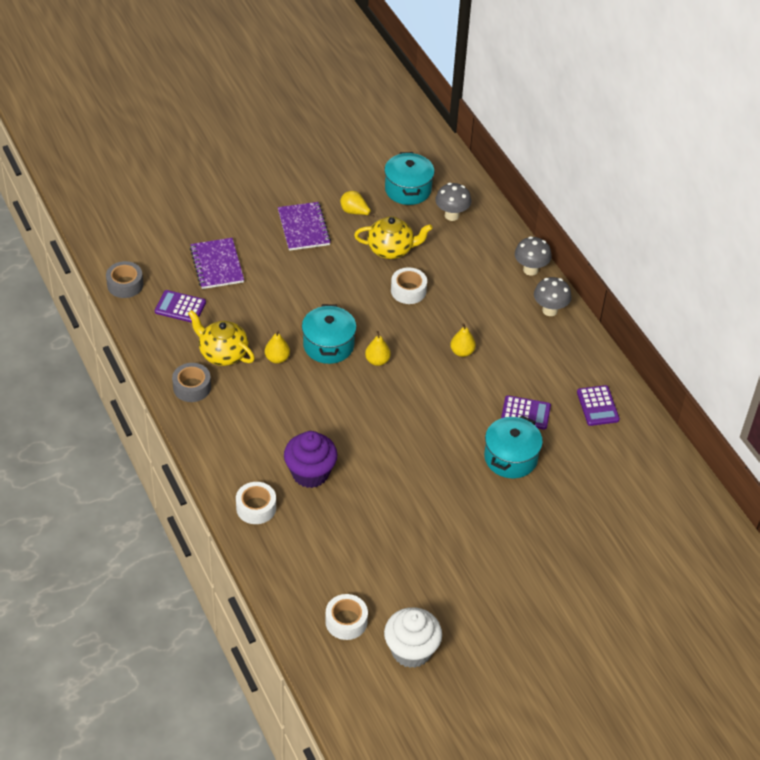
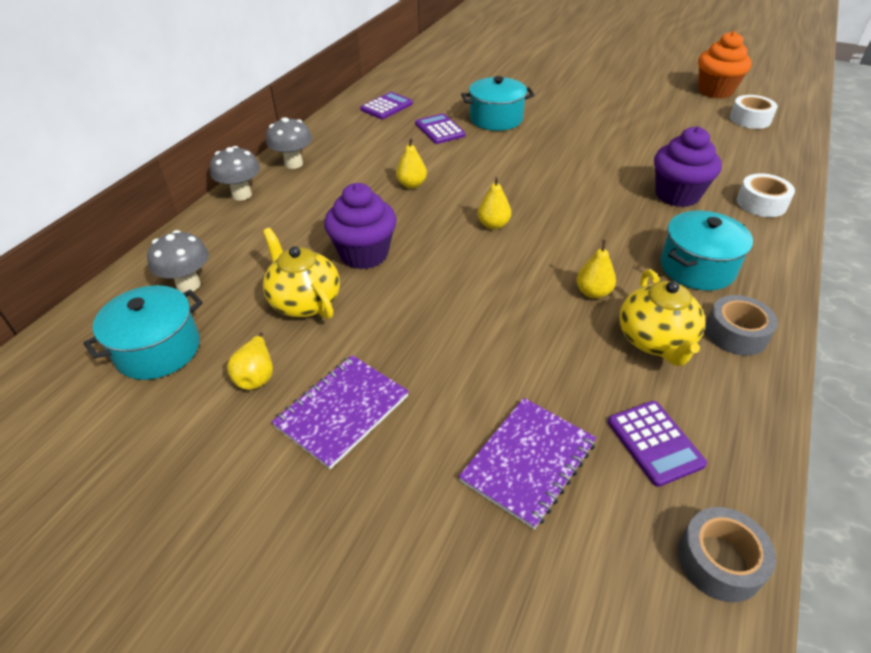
camera: 125 degrees left, 5 degrees down
(328, 345) = (520, 266): turquoise pot -> turquoise pot (697, 267)
(408, 291) = (364, 254): white tape -> purple cupcake
(411, 651) = (715, 91): white cupcake -> orange cupcake

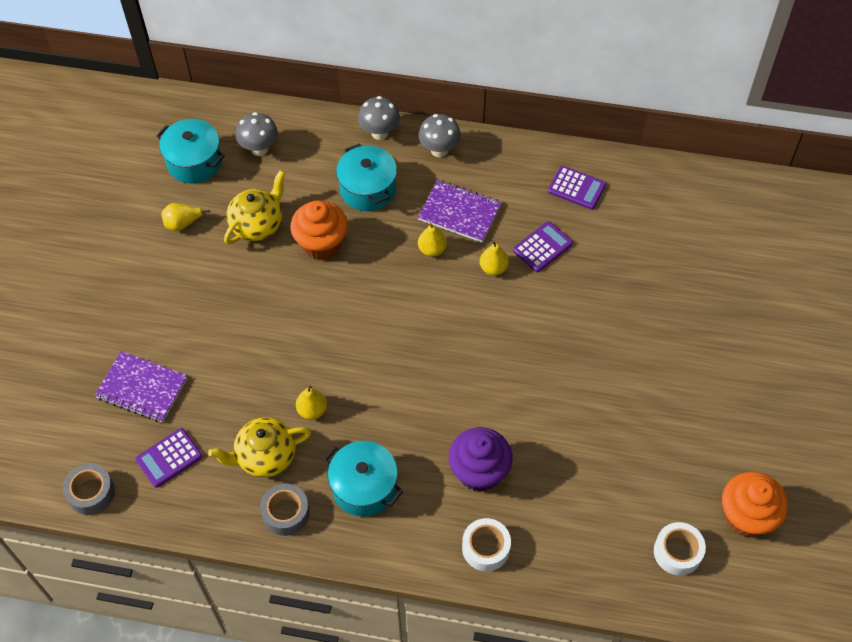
camera: 75 degrees right, 15 degrees up
(342, 411) = (163, 280): purple notebook -> purple notebook (459, 213)
(364, 254) = (321, 244): purple cupcake -> orange cupcake
(493, 225) = (386, 325): yellow pear -> yellow pear (493, 268)
(496, 119) = (584, 292): turquoise pot -> turquoise pot (368, 189)

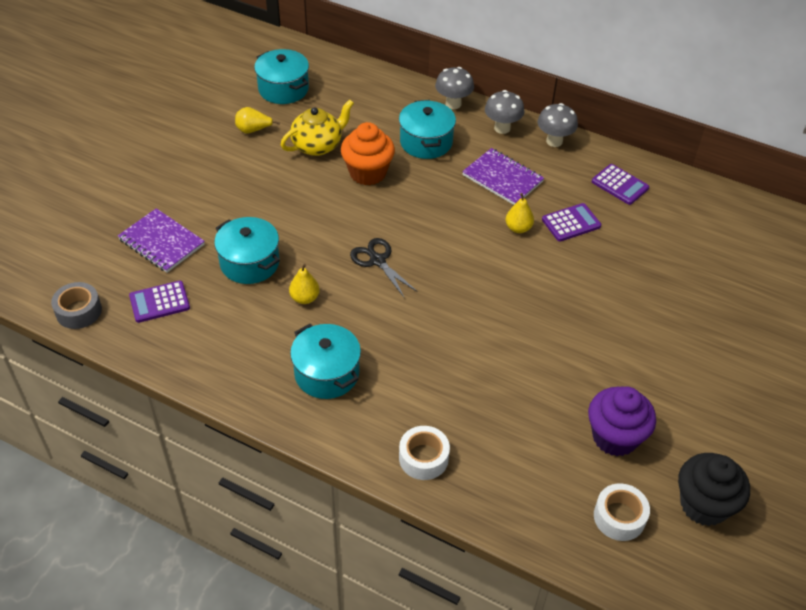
camera: 15 degrees right, 10 degrees down
(242, 386) = (249, 263): none -> turquoise pot
(259, 149) = (343, 92): grey mushroom -> grey mushroom (554, 141)
(265, 456) = (246, 323): yellow teapot -> none
(286, 513) = (244, 375): grey tape -> none
(368, 346) = (377, 261): none -> black scissors
(432, 249) = (466, 200): yellow pear -> none
(479, 472) = (442, 390): purple cupcake -> purple cupcake (615, 437)
(746, 516) = (703, 505): orange cupcake -> black cupcake

